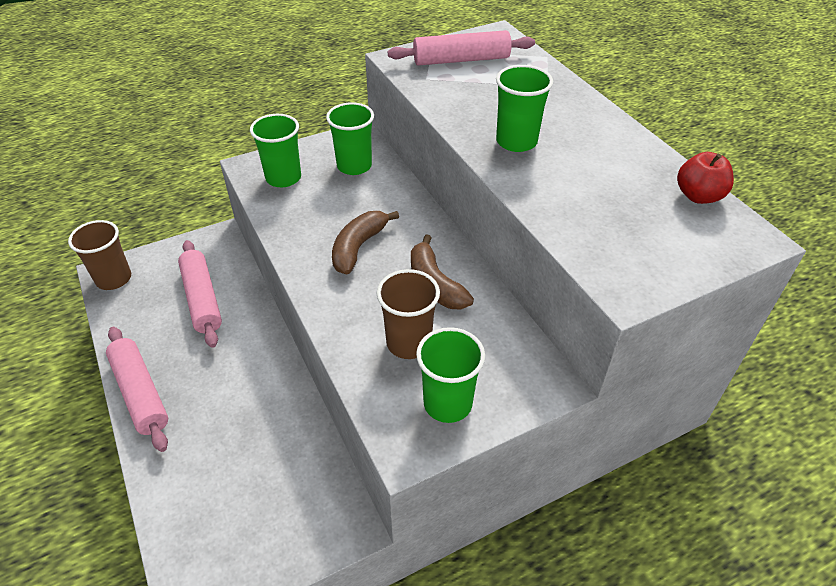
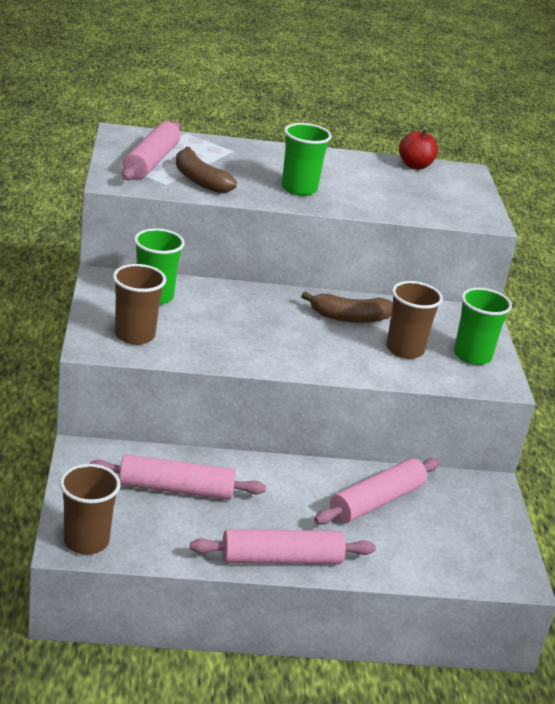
camera: 70 degrees left, 15 degrees down
(261, 432) = (376, 501): none -> pink rolling pin
(283, 178) = (134, 335): green cup -> brown cup
(358, 247) = (276, 333): brown banana -> brown banana (199, 180)

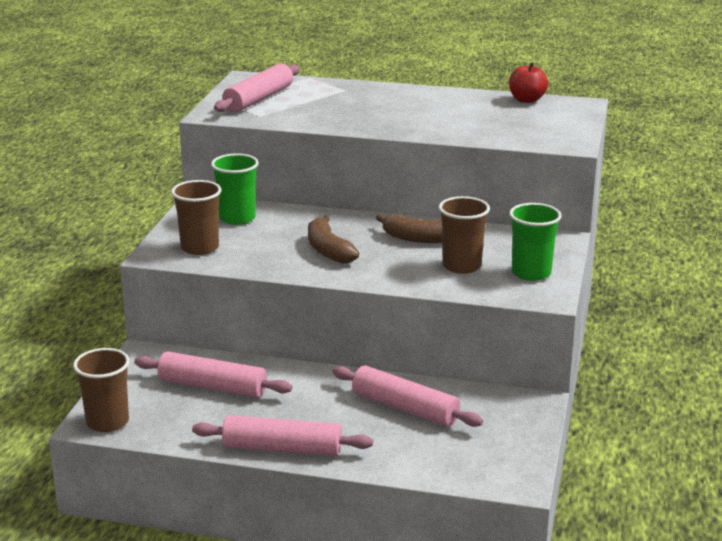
camera: 20 degrees right, 5 degrees down
(199, 180) = (294, 113): brown banana -> brown banana (328, 250)
(299, 189) = (389, 119): green cup -> none
(376, 501) = (405, 408): pink rolling pin -> pink rolling pin turned 60 degrees clockwise

